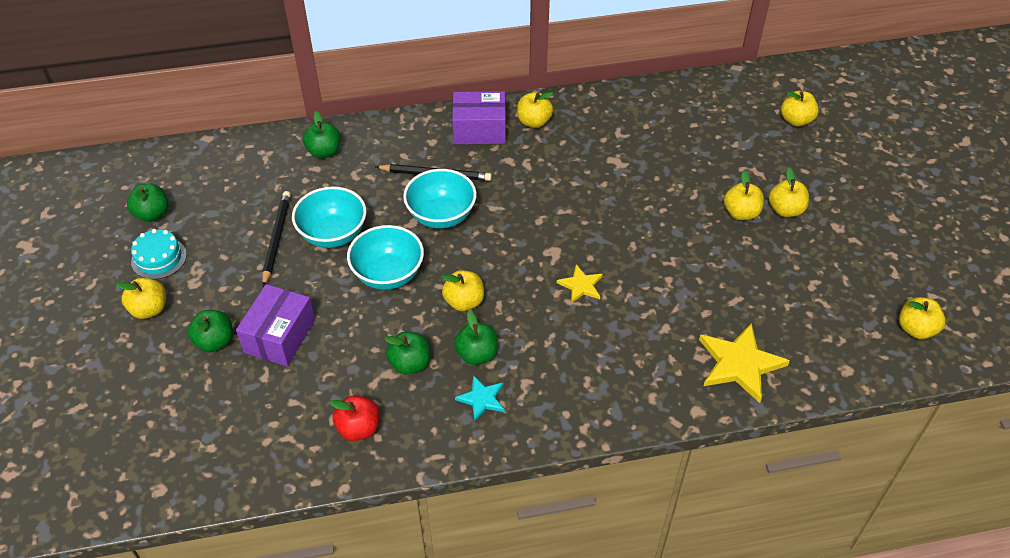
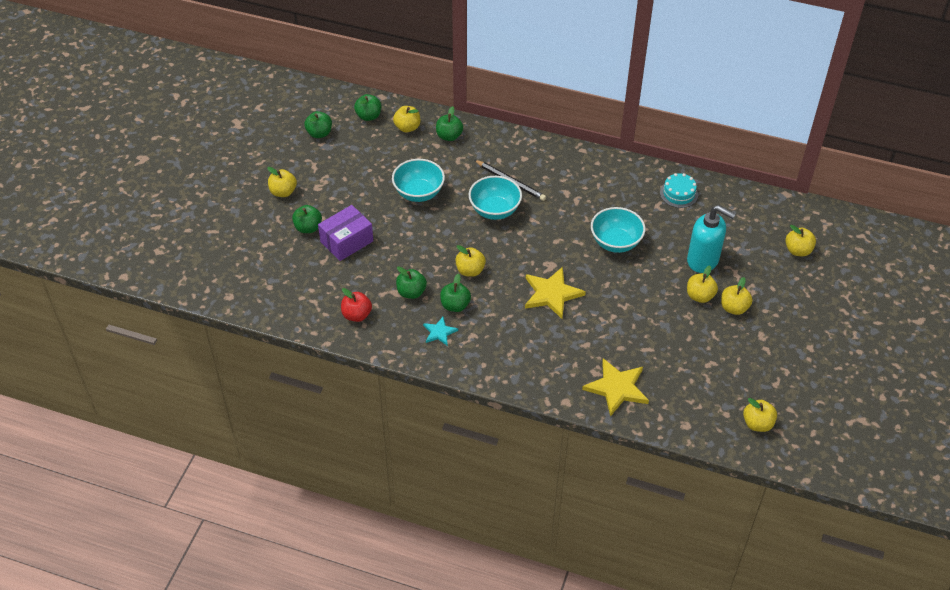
camera: 30 degrees right, 0 degrees up
(159, 258) = (306, 163): turquoise cake -> turquoise cake (679, 194)
(205, 168) = (368, 116): none -> green apple
(276, 238) = (382, 181): black pencil -> none
(388, 274) = (435, 233): turquoise bowl -> turquoise bowl (615, 242)
(479, 130) = (562, 163): purple box -> none
(534, 122) = (604, 173): yellow apple -> yellow apple (407, 127)
(581, 285) = (552, 294): yellow star -> yellow star, size x1.81
(712, 172) = (703, 260): none -> turquoise soap dispenser

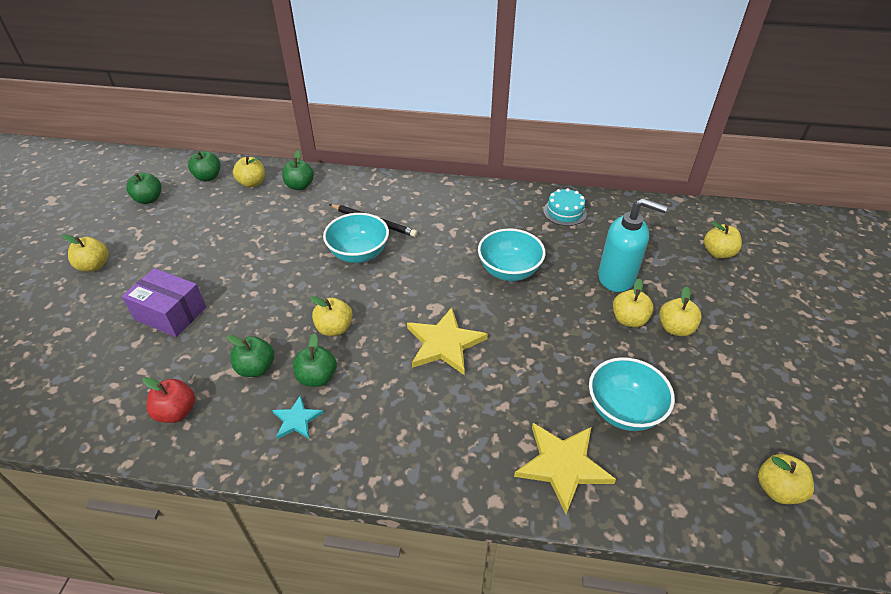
camera: 10 degrees left, 5 degrees down
(308, 228) = (120, 303): green apple -> none
(346, 241) = (170, 313): purple box -> purple box turned 75 degrees clockwise
(419, 193) = (265, 246): turquoise bowl -> turquoise bowl (623, 410)

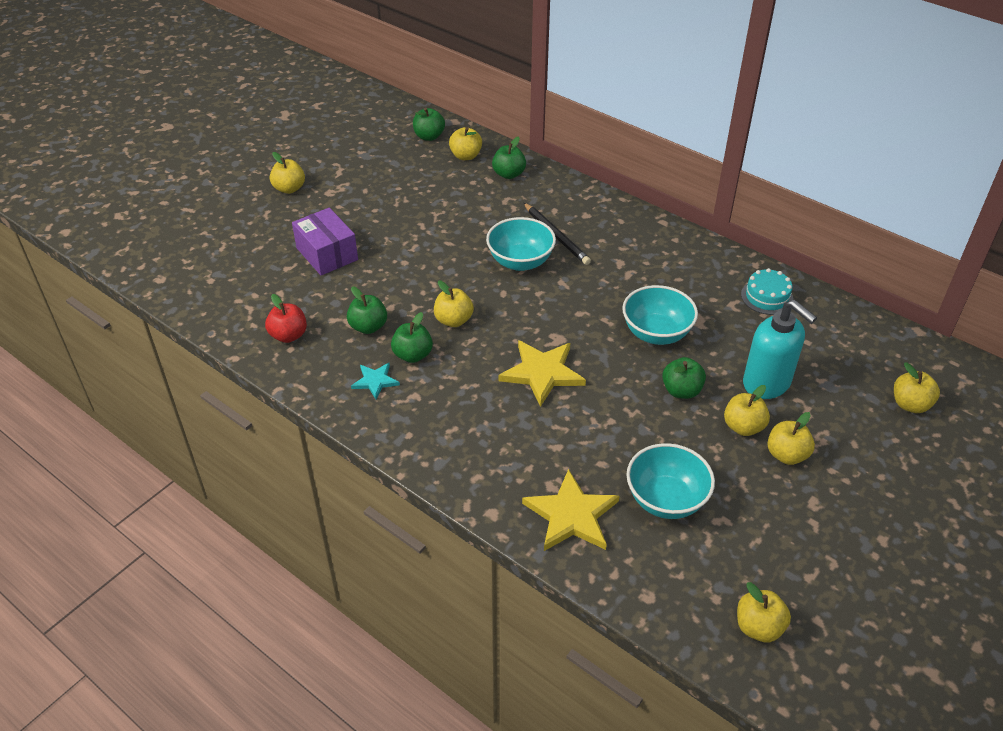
camera: 30 degrees right, 0 degrees up
(149, 199) = (365, 141): green apple -> green apple (681, 391)

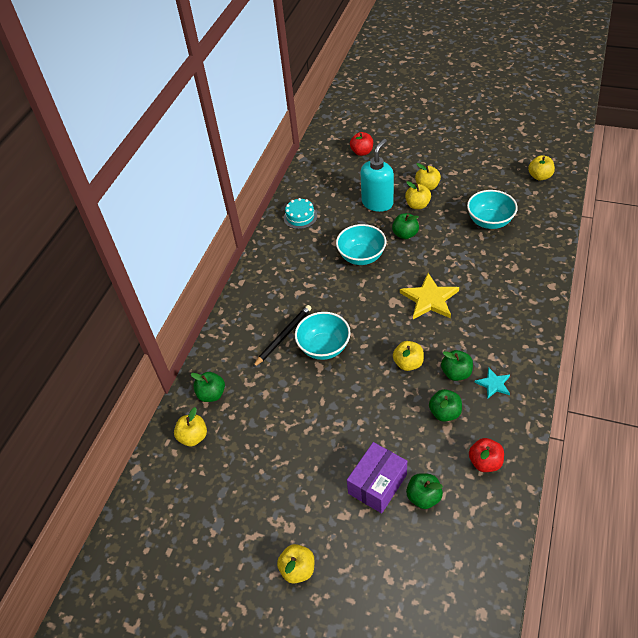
camera: 105 degrees left, 5 degrees up
(429, 136) = (168, 481): green apple -> green apple (423, 497)
(571, 515) = (527, 253): yellow star -> none
(910, 404) = (362, 152): yellow apple -> red apple

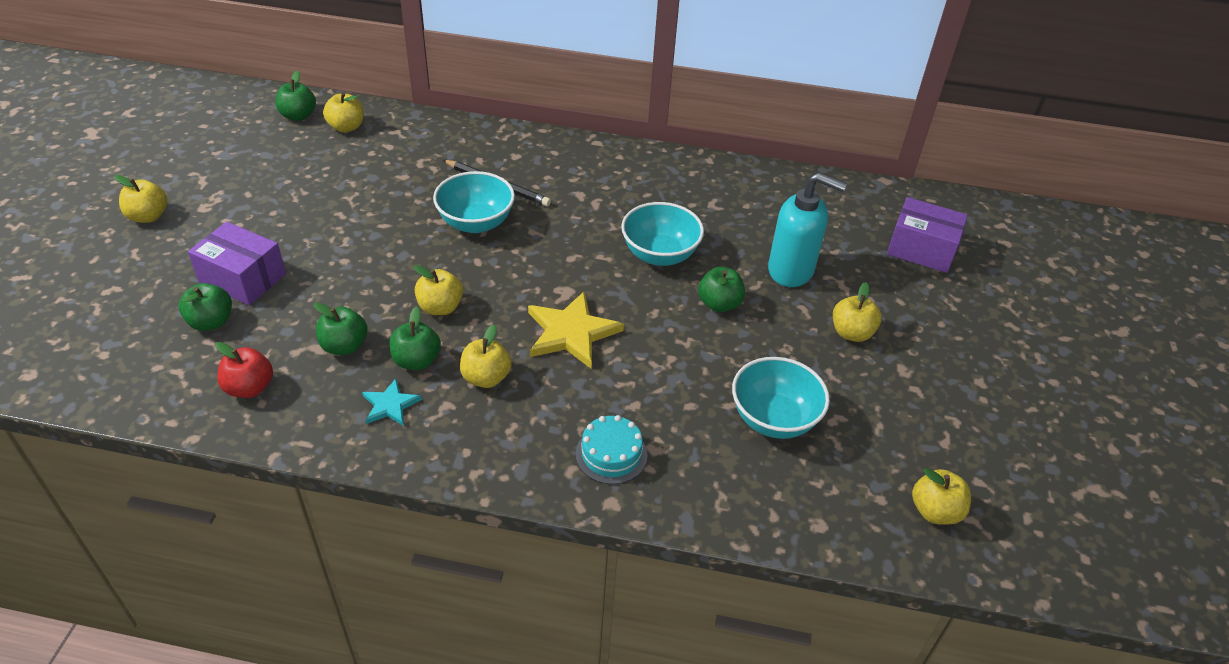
camera: 75 degrees right, 5 degrees down
(211, 394) = (407, 135): green apple -> green apple (298, 116)
(300, 217) = (739, 188): turquoise cake -> turquoise cake (611, 454)
(362, 152) = (921, 249): red apple -> purple box
(417, 205) = (797, 320): yellow apple -> yellow apple (486, 378)

